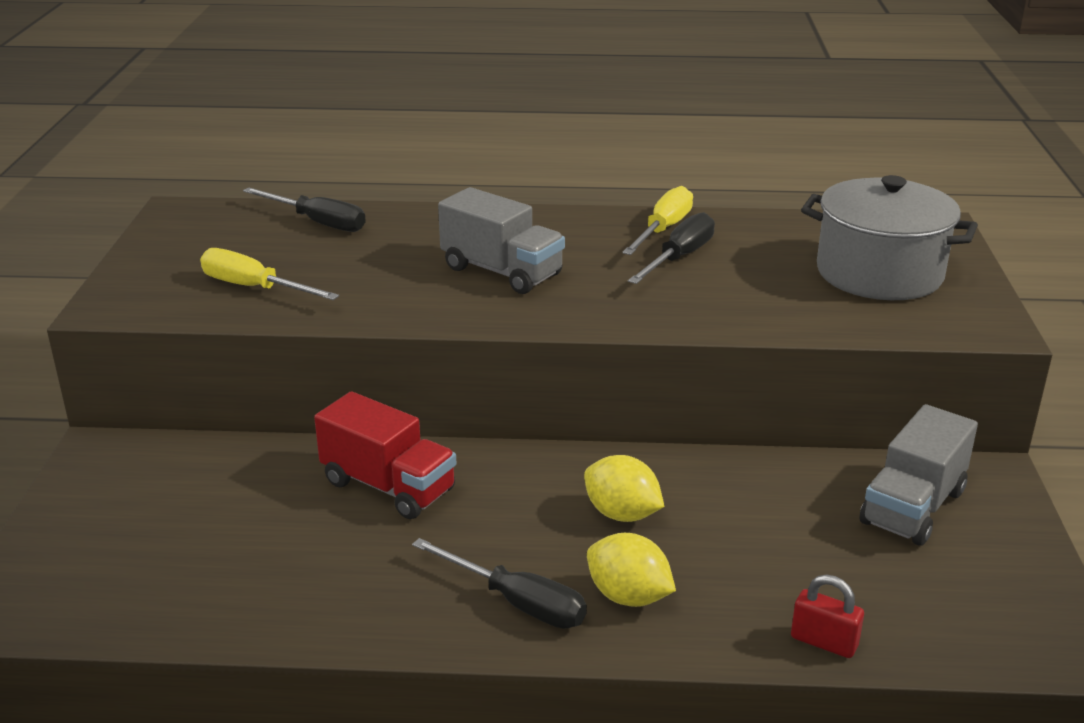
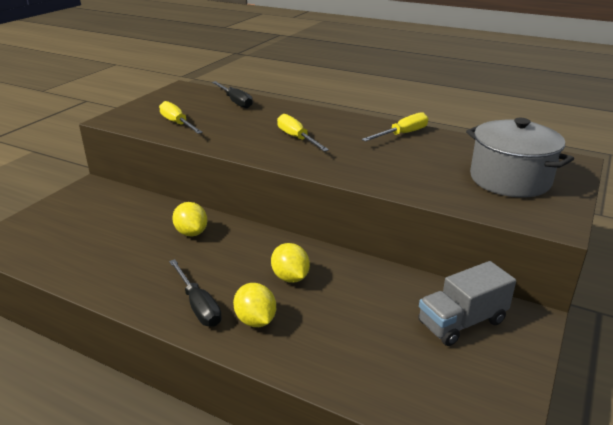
camera: 25 degrees right, 0 degrees up
(388, 486) = (191, 233): red truck -> yellow lemon
(501, 272) = (297, 138): grey truck -> yellow screwdriver
(679, 257) = (397, 149): black screwdriver -> none
(824, 642) = (340, 381): red padlock -> none

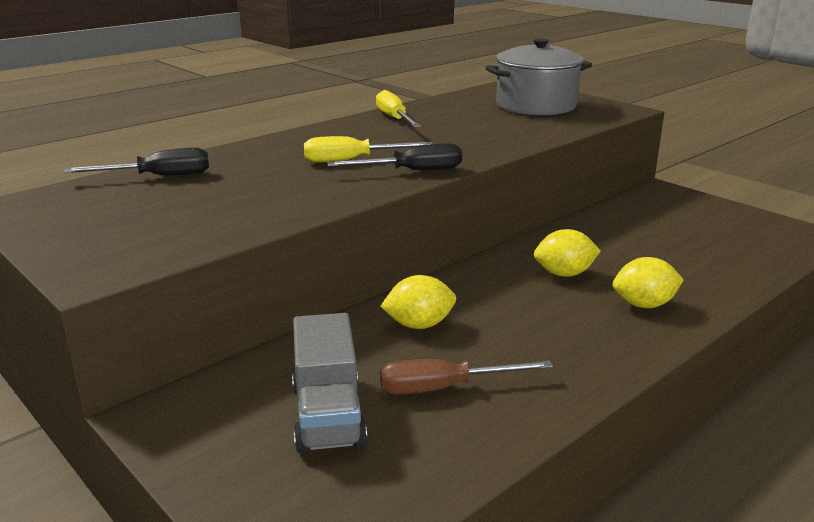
camera: 70 degrees left, 5 degrees down
(123, 253) = (444, 388): none -> brown screwdriver
(177, 123) = (198, 221): yellow screwdriver -> none
(198, 305) = (606, 337): black screwdriver -> black screwdriver (412, 171)
(461, 322) = (663, 213): grey truck -> grey truck (328, 415)

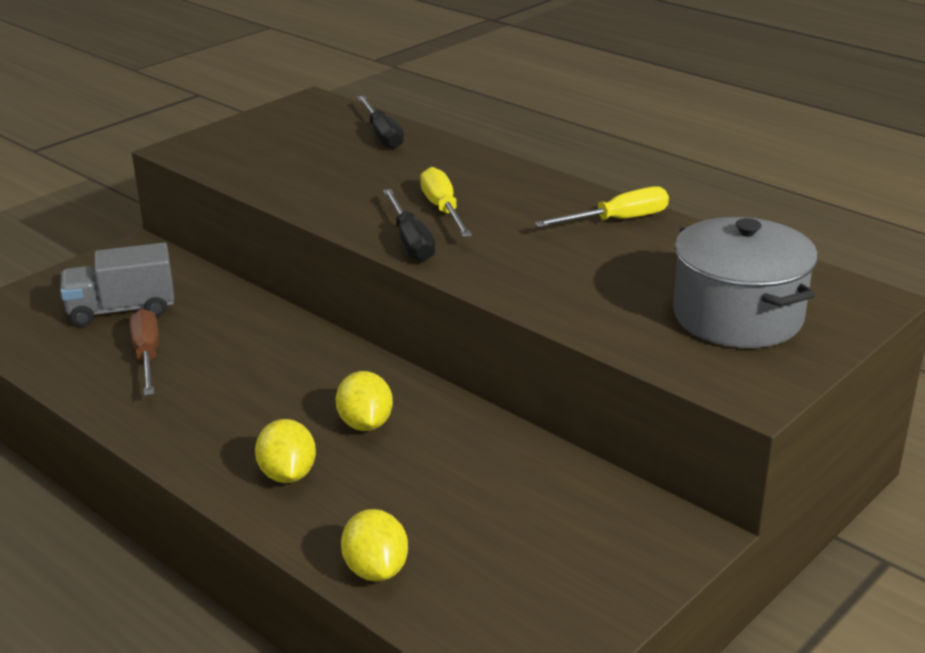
camera: 85 degrees right, 5 degrees up
(419, 325) = (253, 339): yellow lemon -> yellow lemon (376, 570)

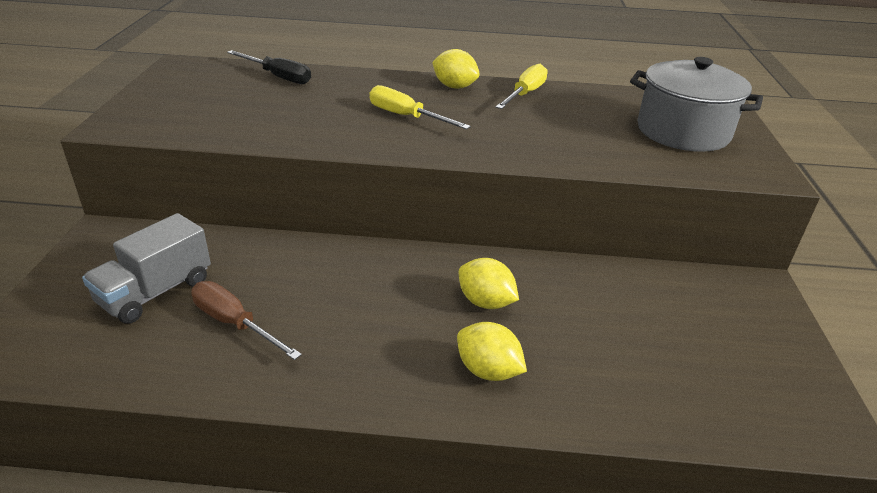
camera: 40 degrees left, 5 degrees up
(376, 570) = (650, 413): yellow lemon -> yellow lemon (454, 87)
(410, 241) = (420, 145): black screwdriver -> none

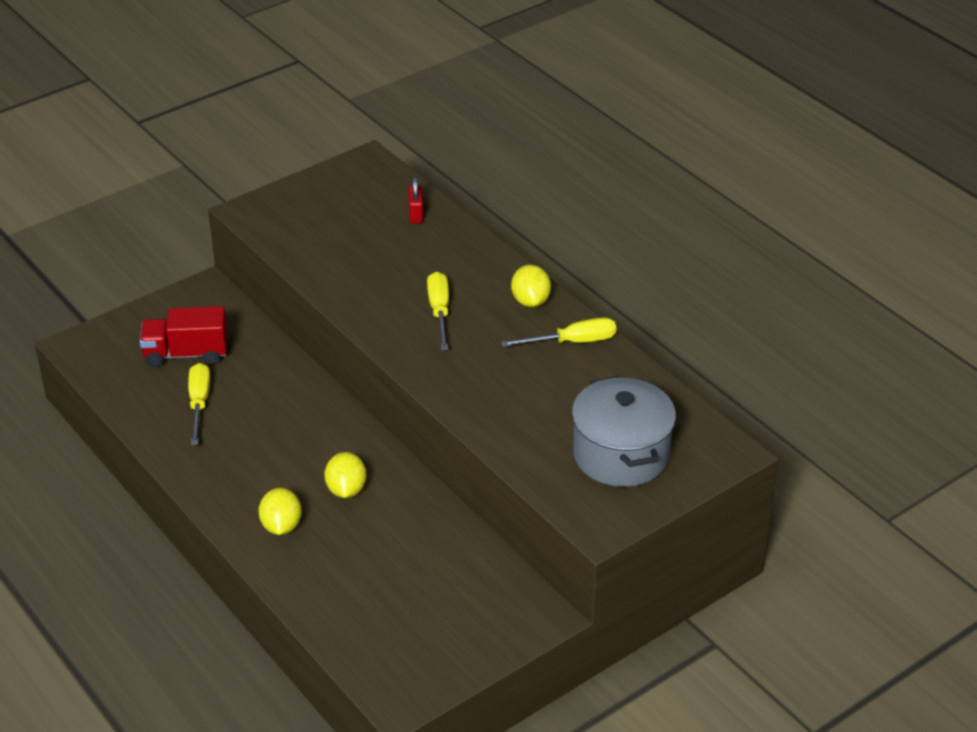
camera: 50 degrees right, 5 degrees up
(155, 292) = (186, 354): grey truck -> red truck
(234, 323) = (199, 403): brown screwdriver -> yellow screwdriver
(278, 77) = (416, 214): black screwdriver -> red padlock

